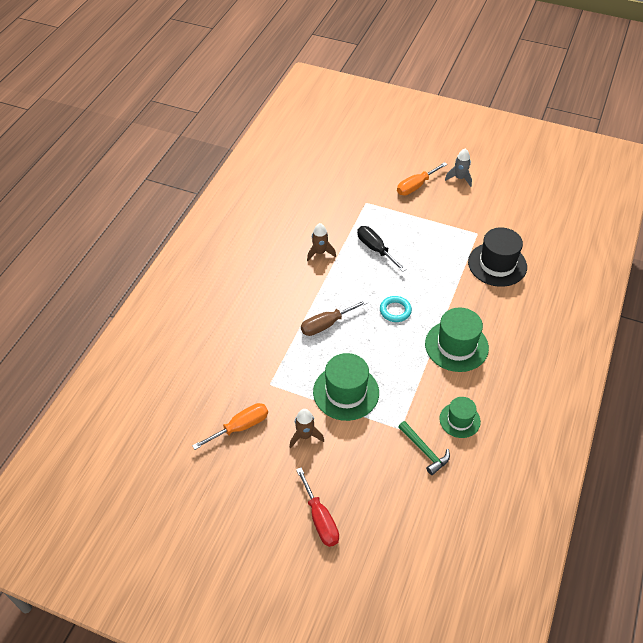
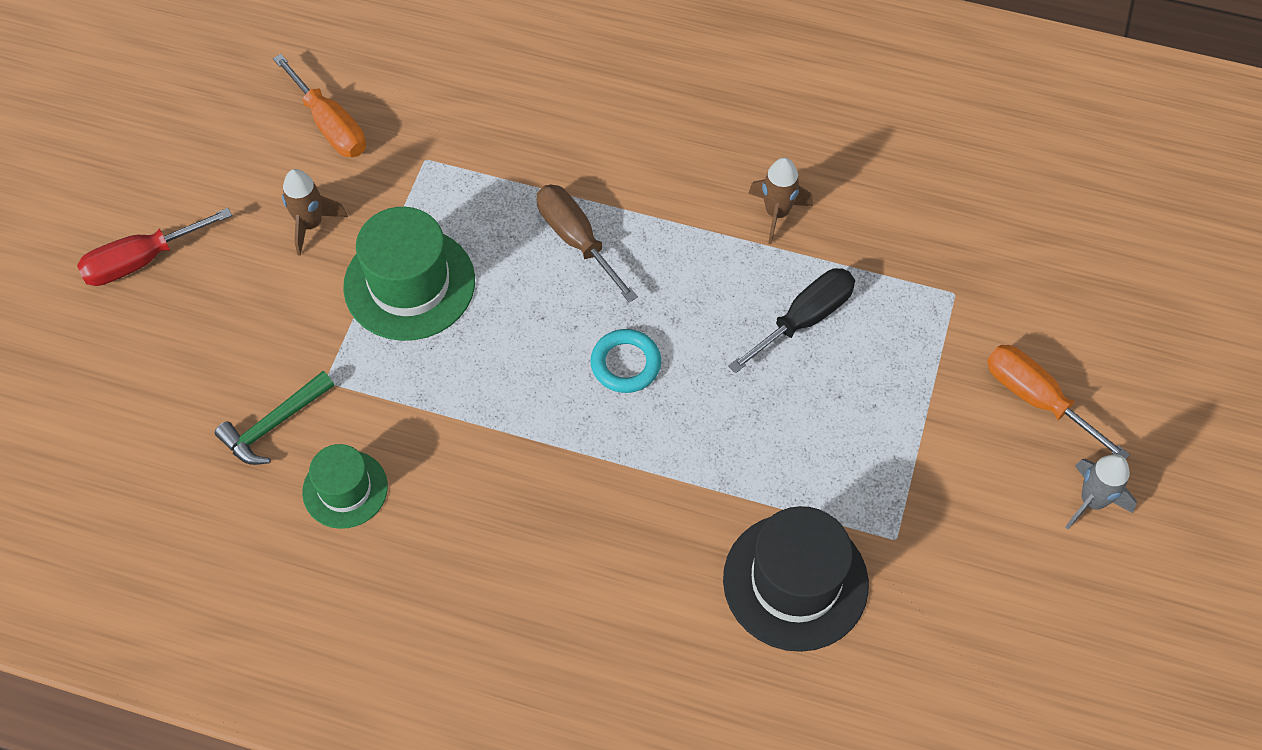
camera: 85 degrees right, 10 degrees up
(456, 346) = (537, 486): green hat -> none

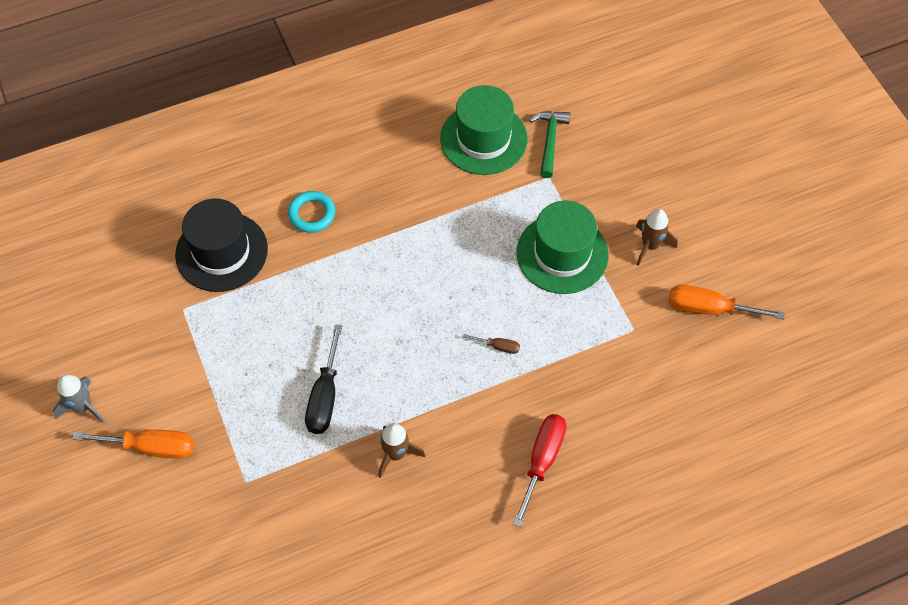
camera: 140 degrees right, 0 degrees up
(141, 260) = (710, 164): red screwdriver -> red screwdriver (542, 461)
(345, 489) = (483, 139): green hat -> green hat, size x1.66
(576, 240) = (498, 346): brown screwdriver -> brown screwdriver, size x0.50
(625, 364) = (404, 296): turquoise ring -> turquoise ring (312, 214)

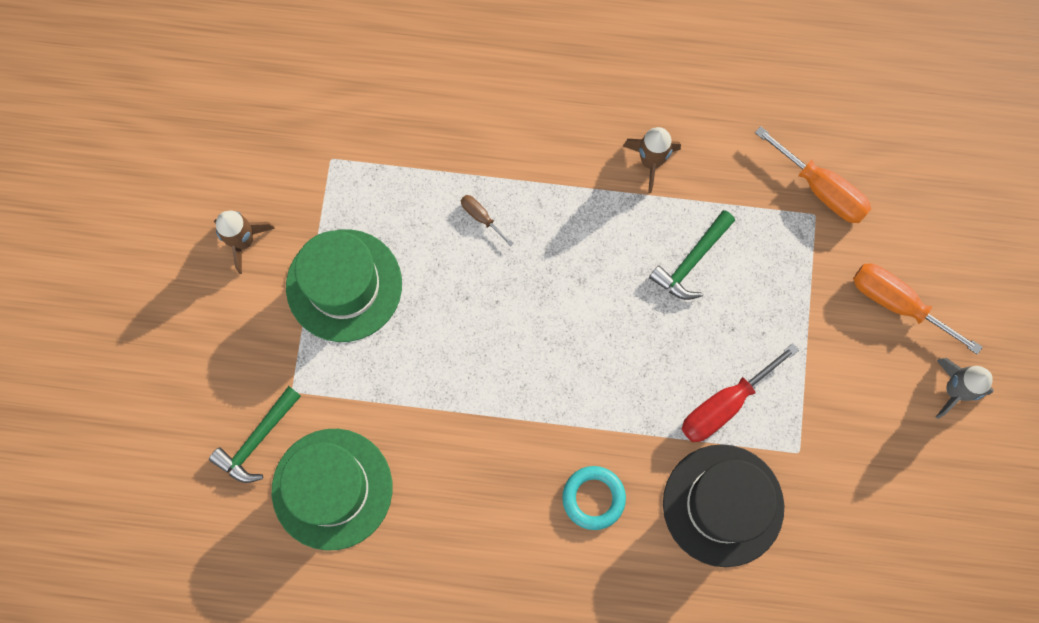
camera: 150 degrees left, 15 degrees up
(325, 396) = (691, 261): black screwdriver -> green hammer
(542, 461) = (512, 79): red screwdriver -> red screwdriver (724, 404)
(709, 308) = (237, 138): orange screwdriver -> orange screwdriver (821, 189)

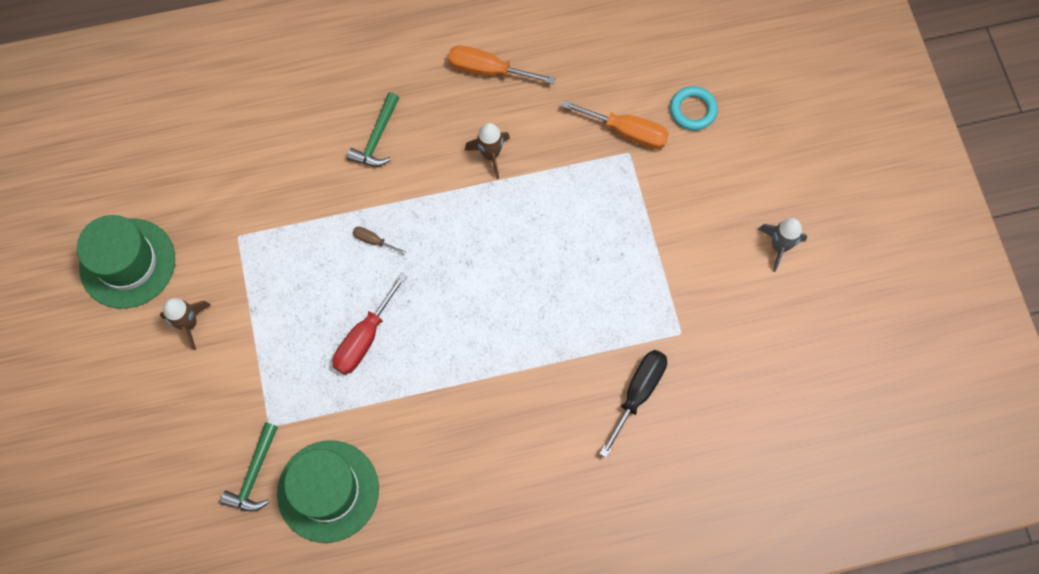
camera: 20 degrees left, 5 degrees down
(344, 285) = (282, 330): green hat -> green hat (127, 263)
(593, 498) = (537, 424): turquoise ring -> turquoise ring (693, 110)
(691, 261) = (548, 219): green hammer -> green hammer (377, 138)
(723, 505) = (638, 393): black hat -> black screwdriver
(724, 404) = (612, 317): red screwdriver -> red screwdriver (364, 338)
(897, 303) = (714, 197): orange screwdriver -> orange screwdriver (488, 70)

